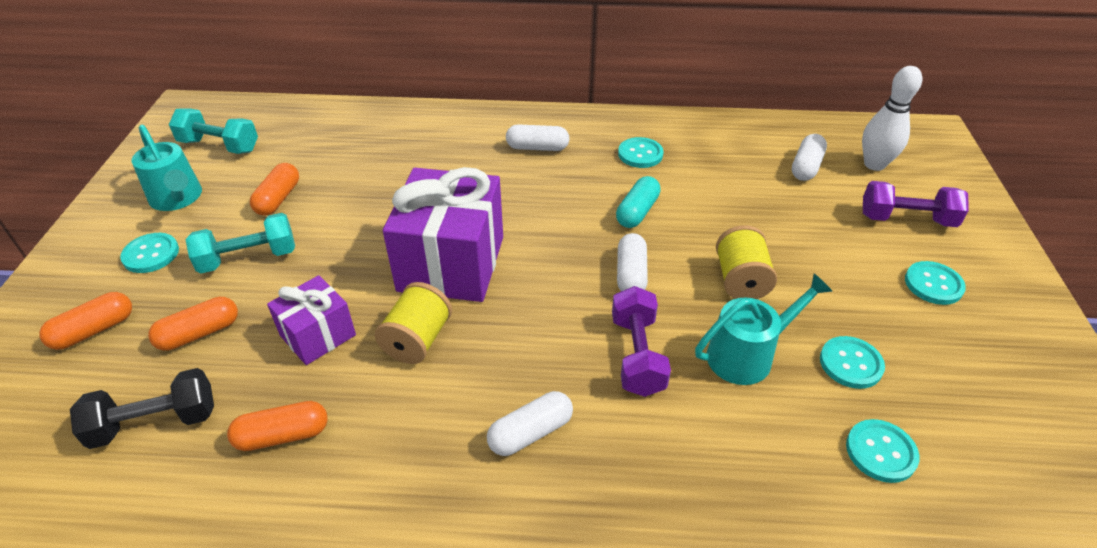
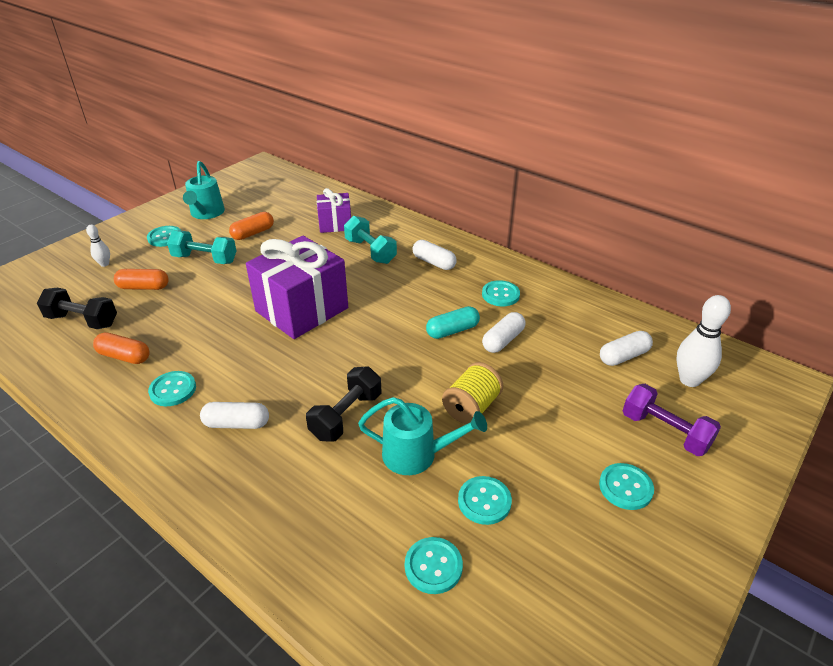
camera: 35 degrees right, 5 degrees down
(94, 330) = (104, 264): orange capsule -> white bowling pin
(219, 146) = (255, 192): turquoise dumbbell -> turquoise dumbbell (370, 251)
(318, 335) = (193, 315): purple gift -> purple gift (335, 224)
(403, 439) = (173, 390): none -> turquoise button
(417, 340) = (237, 342): yellow spool -> none
(630, 274) = (400, 367): white capsule -> white capsule (503, 340)
(637, 355) = (346, 416): purple dumbbell -> black dumbbell

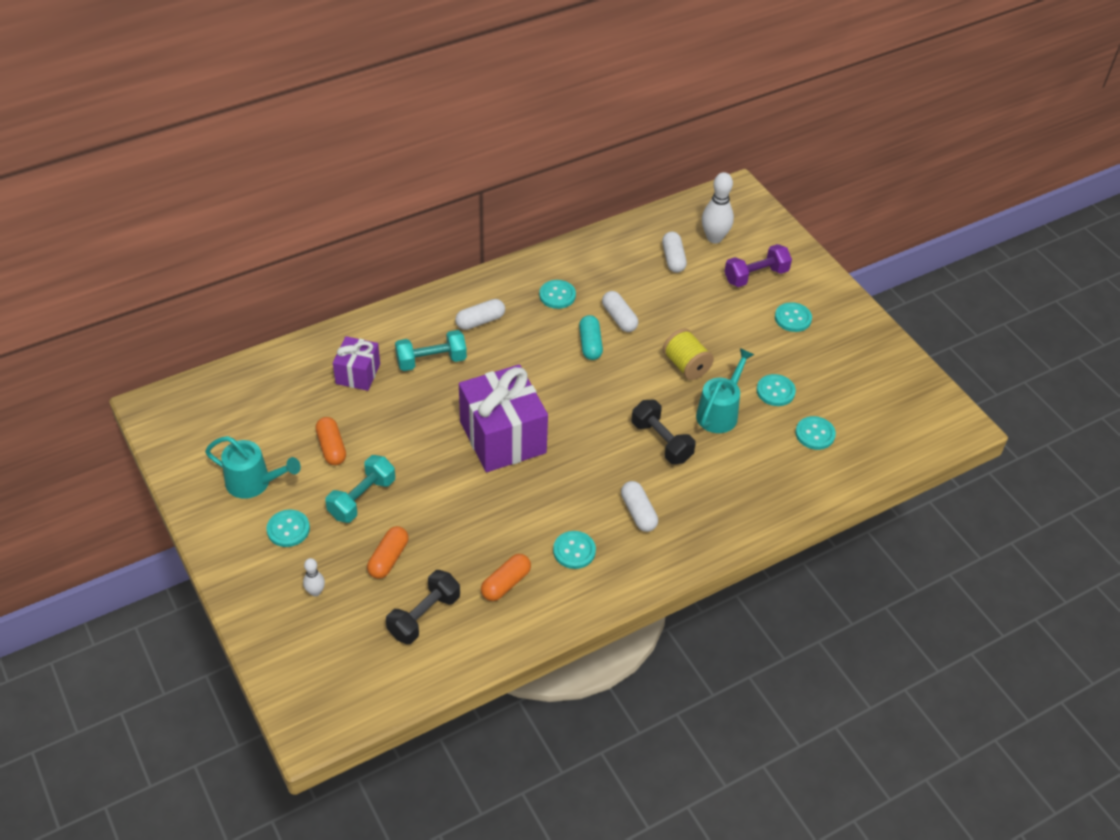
camera: 70 degrees left, 10 degrees up
(237, 424) = (638, 512): white capsule -> white capsule turned 45 degrees counterclockwise

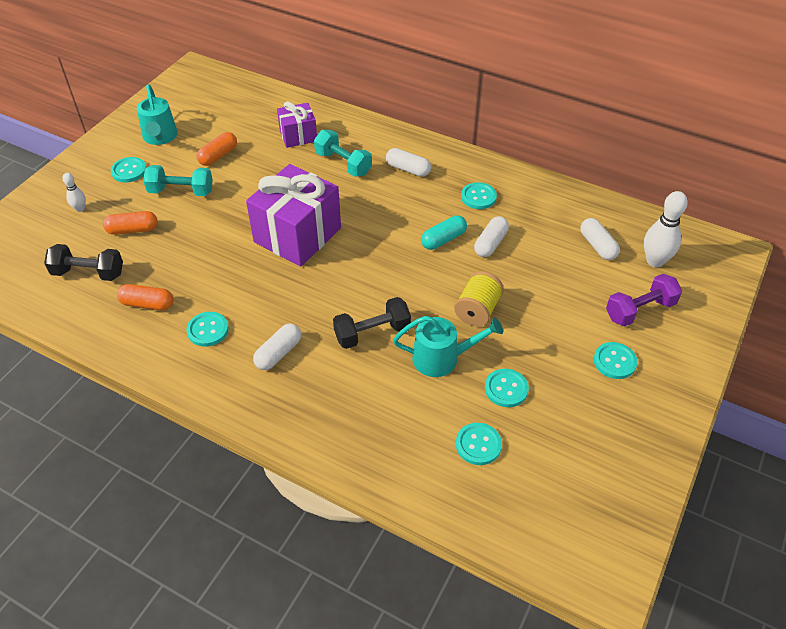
camera: 60 degrees right, 0 degrees up
(661, 442) = (372, 333): black dumbbell -> black dumbbell turned 45 degrees clockwise
(673, 259) = (597, 246): white capsule -> white capsule turned 75 degrees counterclockwise
(756, 276) = (640, 310): purple dumbbell -> purple dumbbell turned 60 degrees counterclockwise

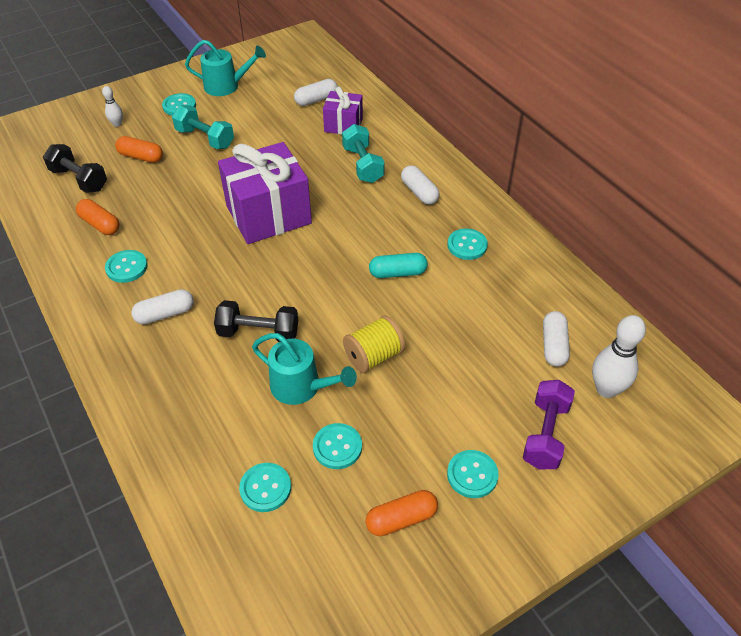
camera: 30 degrees right, 0 degrees up
(160, 137) = (227, 86): turquoise watering can -> turquoise watering can turned 105 degrees counterclockwise
(218, 156) = (260, 119): orange capsule -> orange capsule (401, 519)
(490, 243) = (441, 296): white capsule -> white capsule (316, 100)
(640, 310) = (545, 434): purple dumbbell -> purple dumbbell turned 75 degrees counterclockwise

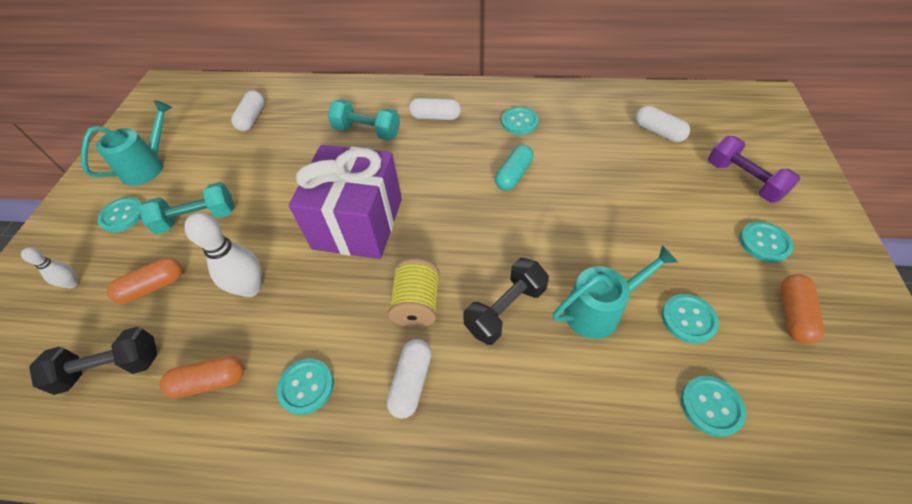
camera: 50 degrees left, 5 degrees up
(343, 125) = (305, 118): purple gift -> none
(373, 356) = (597, 239): yellow spool -> yellow spool (417, 304)
(606, 389) = (717, 129): white bowling pin -> white bowling pin (251, 288)

